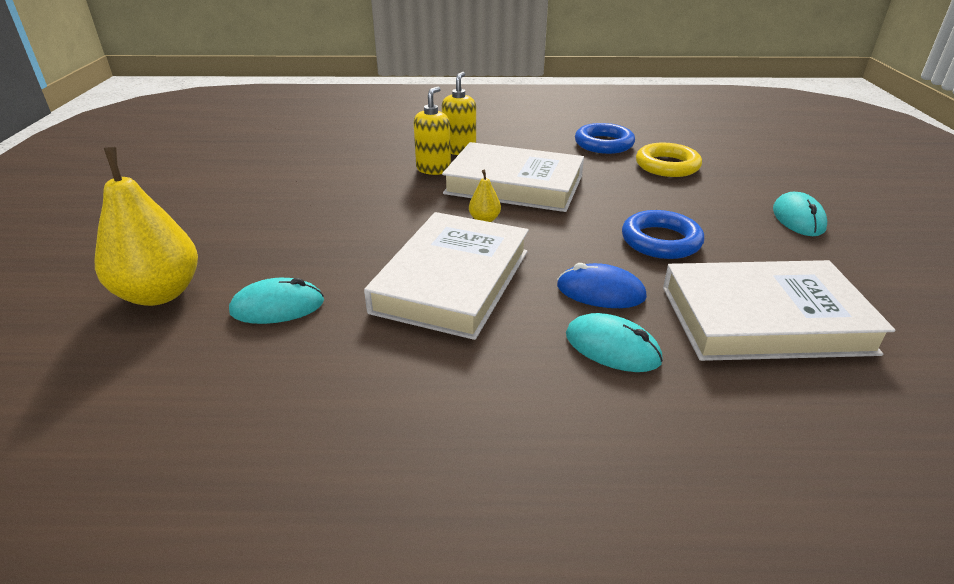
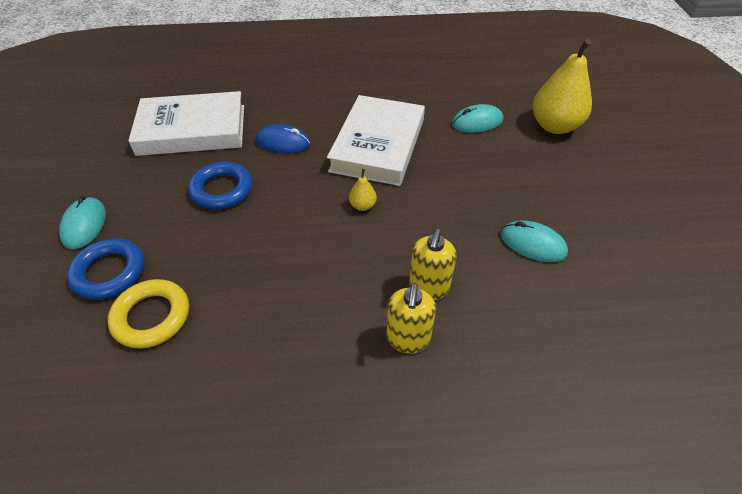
camera: 175 degrees right, 15 degrees up
(514, 184) = (337, 262): white book -> none
(603, 144) = (209, 375): blue ring -> blue ring (109, 272)
(612, 347) = (286, 110): turquoise mouse -> turquoise mouse (533, 244)

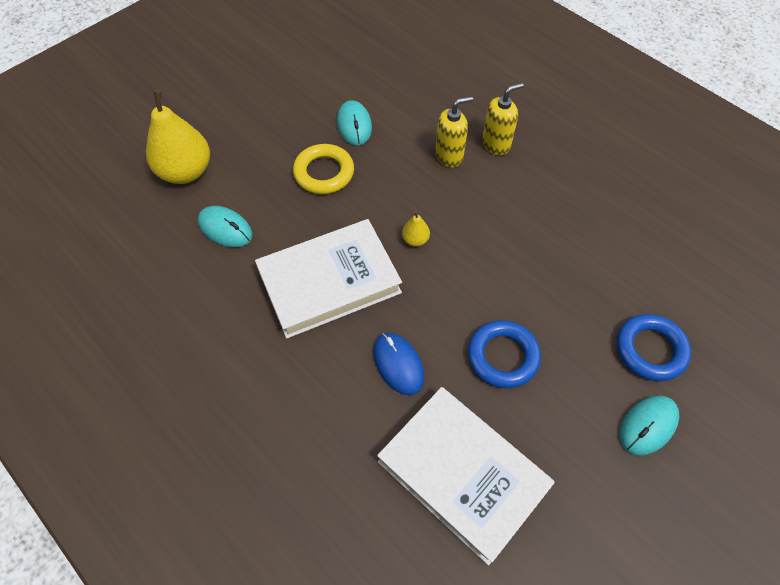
camera: 130 degrees left, 10 degrees up
(152, 317) = (638, 284): yellow ring -> yellow ring (324, 173)

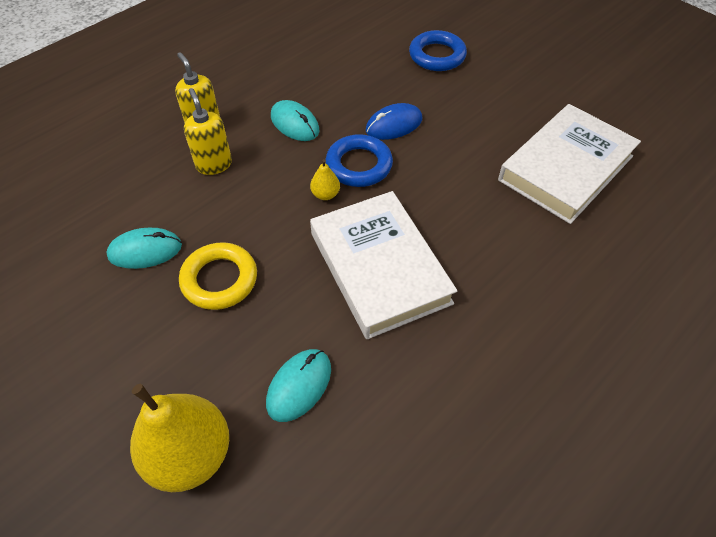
camera: 90 degrees left, 5 degrees down
(398, 364) = (471, 209): blue mouse -> blue mouse (394, 125)
(502, 356) = (453, 138): blue ring -> blue ring (359, 165)
(648, 425) = (501, 64): turquoise mouse -> turquoise mouse (294, 123)

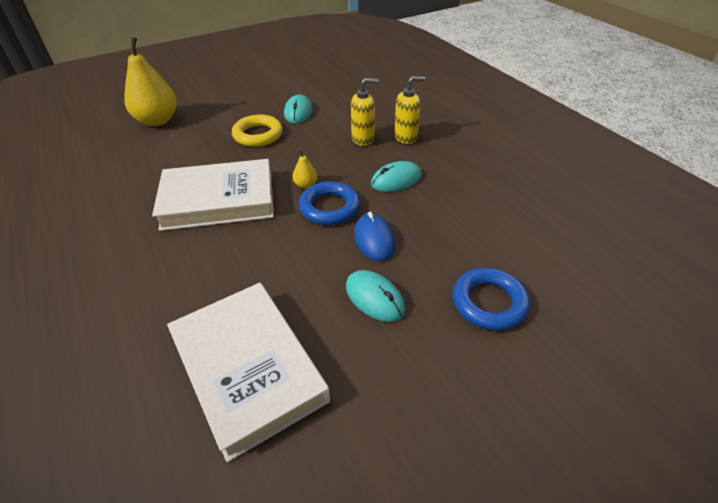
camera: 105 degrees right, 10 degrees down
(299, 386) = (162, 155): turquoise mouse -> turquoise mouse (374, 298)

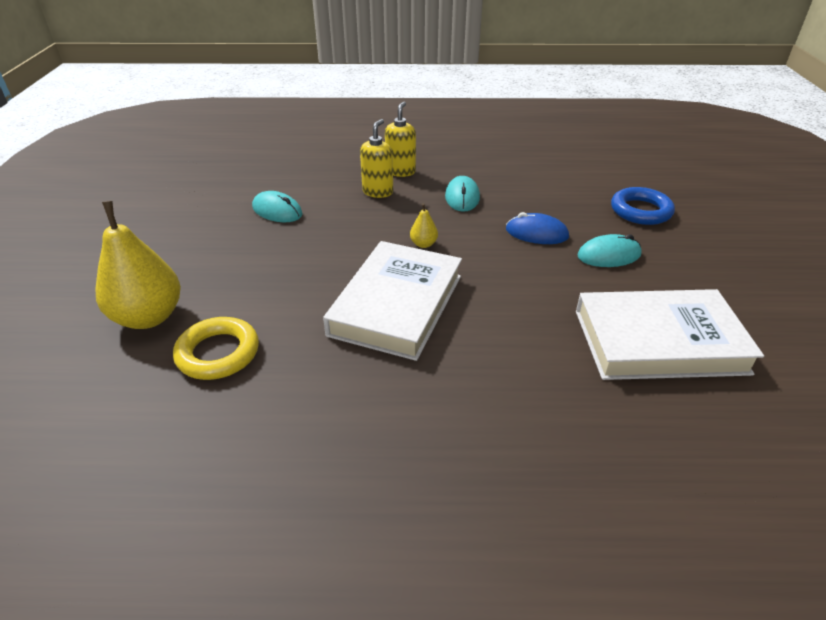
camera: 60 degrees left, 5 degrees down
(258, 135) = (292, 248): yellow ring -> yellow ring (218, 353)
(329, 207) = (472, 241): blue ring -> none

